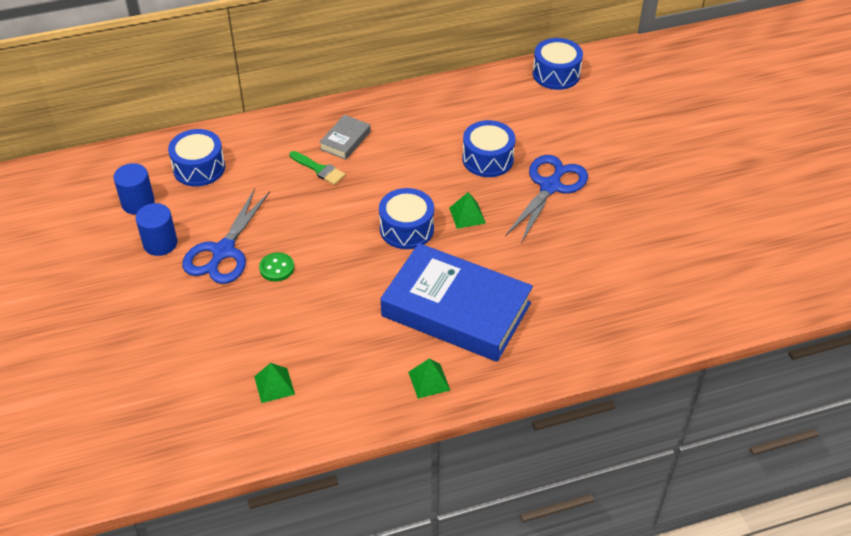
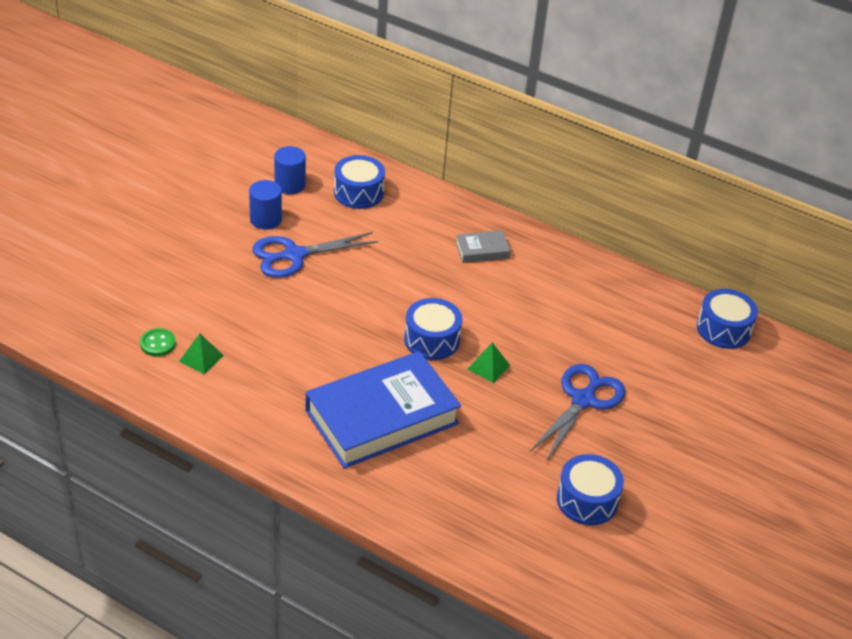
camera: 45 degrees right, 5 degrees down
(277, 268) = (310, 292): green button -> green button (158, 343)
(319, 169) = (434, 255): green brush -> none
(429, 381) = (293, 442): green pyramid -> none
(456, 309) = (382, 417): blue book -> blue book turned 75 degrees clockwise
(488, 159) = (566, 343): blue drum -> blue drum (587, 500)
(550, 187) = (583, 400): blue scissors -> blue scissors turned 45 degrees counterclockwise

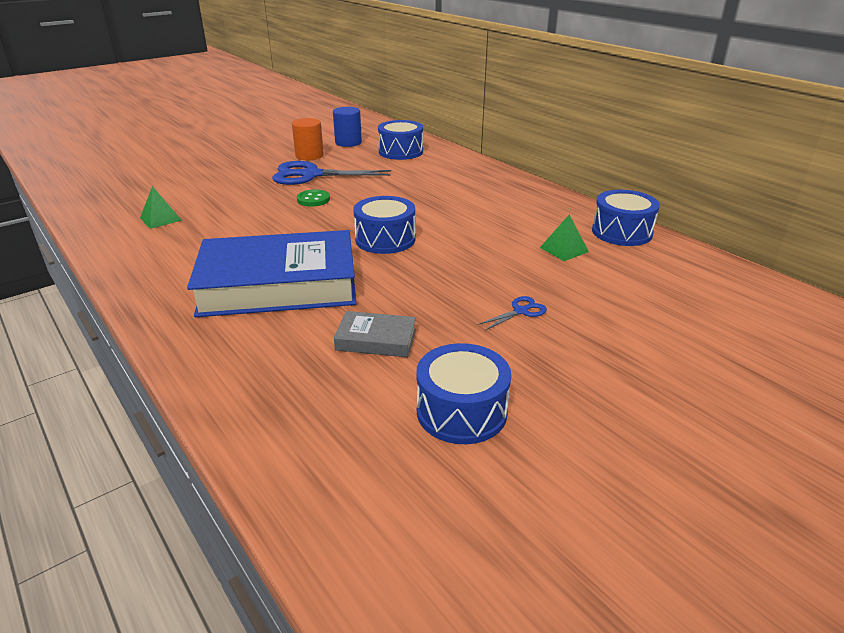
camera: 25 degrees right, 10 degrees down
(158, 343) = (137, 206): green button -> green button (313, 199)
(265, 219) = (309, 156): blue cylinder -> orange cylinder
(482, 250) = (485, 192): grey book -> grey book (376, 340)
(488, 367) = (428, 267): green pyramid -> green pyramid (564, 249)
(583, 400) = (520, 311): blue scissors -> blue scissors, size x0.44
(723, 329) = (736, 281): blue drum -> blue drum (622, 232)

